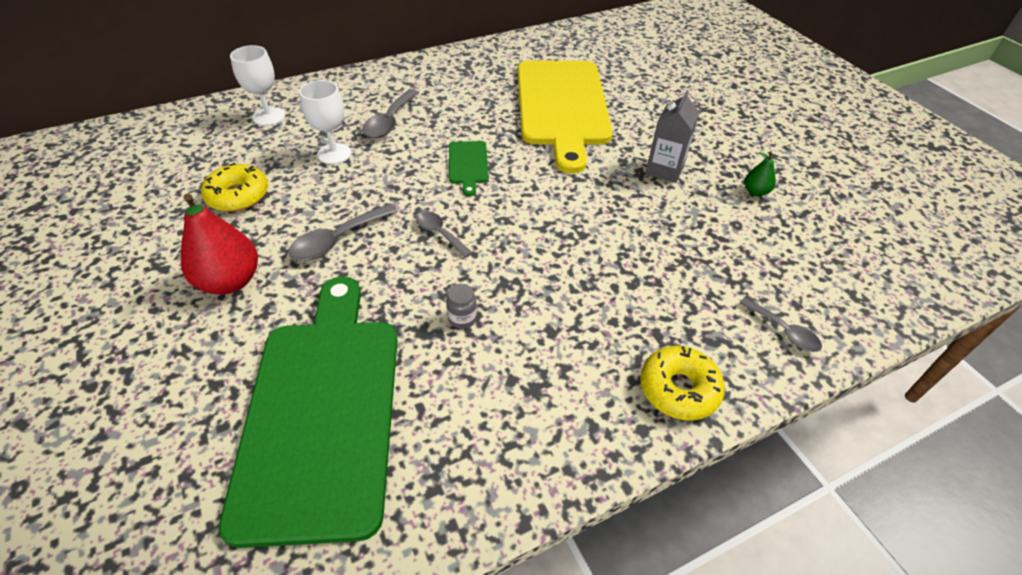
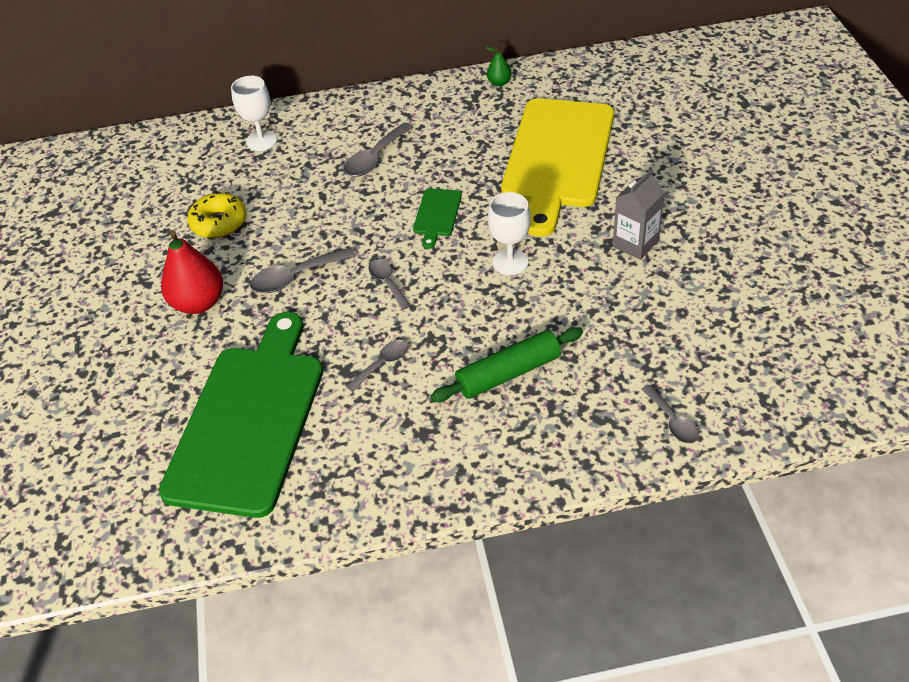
camera: 20 degrees right, 0 degrees up
(334, 154) = (313, 188): white goblet -> white goblet (510, 262)
(462, 318) = (382, 364): grey jar -> grey spoon
(600, 307) = (508, 373): none -> green rolling pin
(679, 389) = (548, 454): yellow donut -> none
(755, 192) = (721, 280): green pear -> green pear (499, 83)

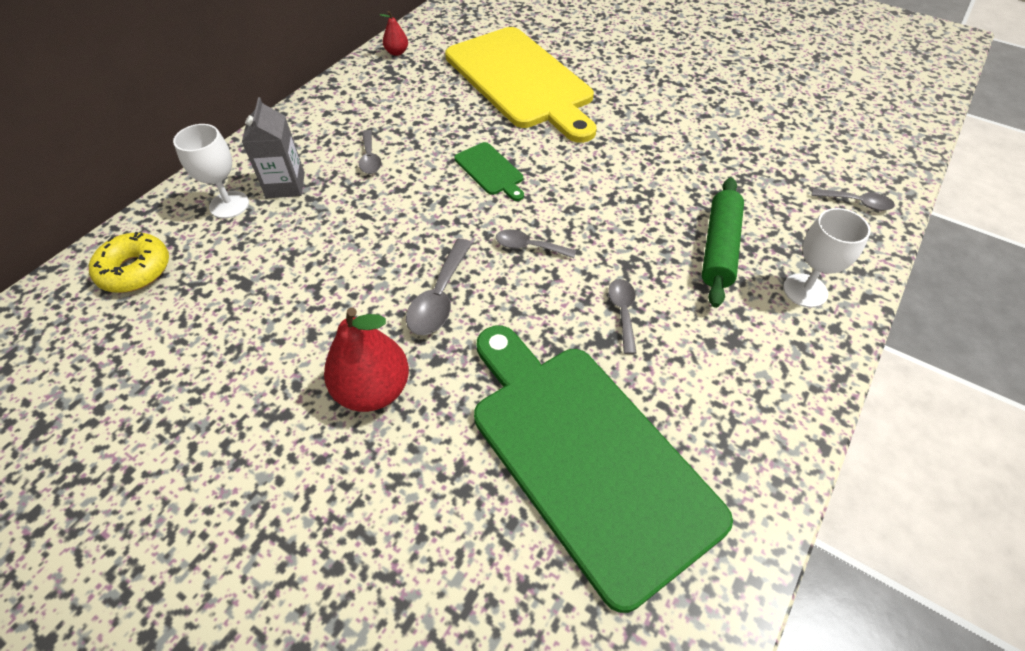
camera: 50 degrees left, 5 degrees up
(219, 223) = (286, 302): yellow donut -> yellow donut (135, 270)
(375, 158) = (370, 158): grey spoon -> grey spoon, size x0.65
(499, 83) = (397, 52): green pear -> red pear
(510, 262) = (598, 170): white goblet -> white goblet (805, 290)
(635, 244) = (660, 107): grey carton -> grey carton (285, 185)

